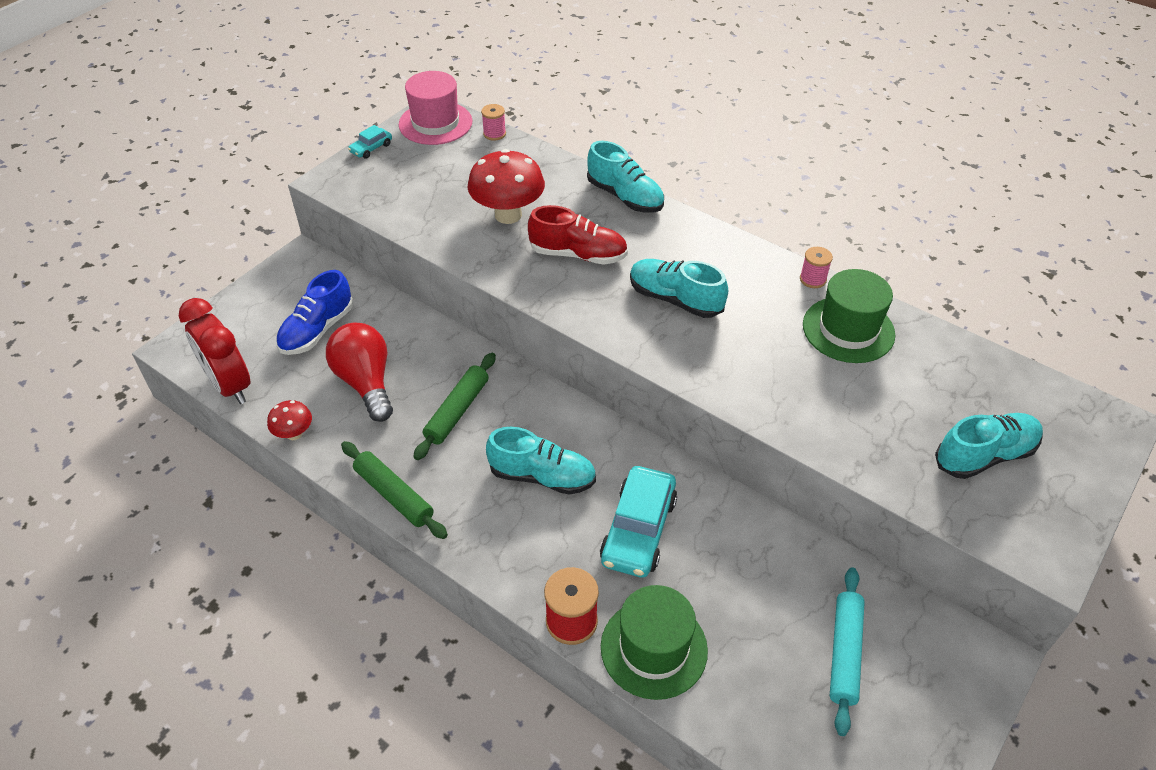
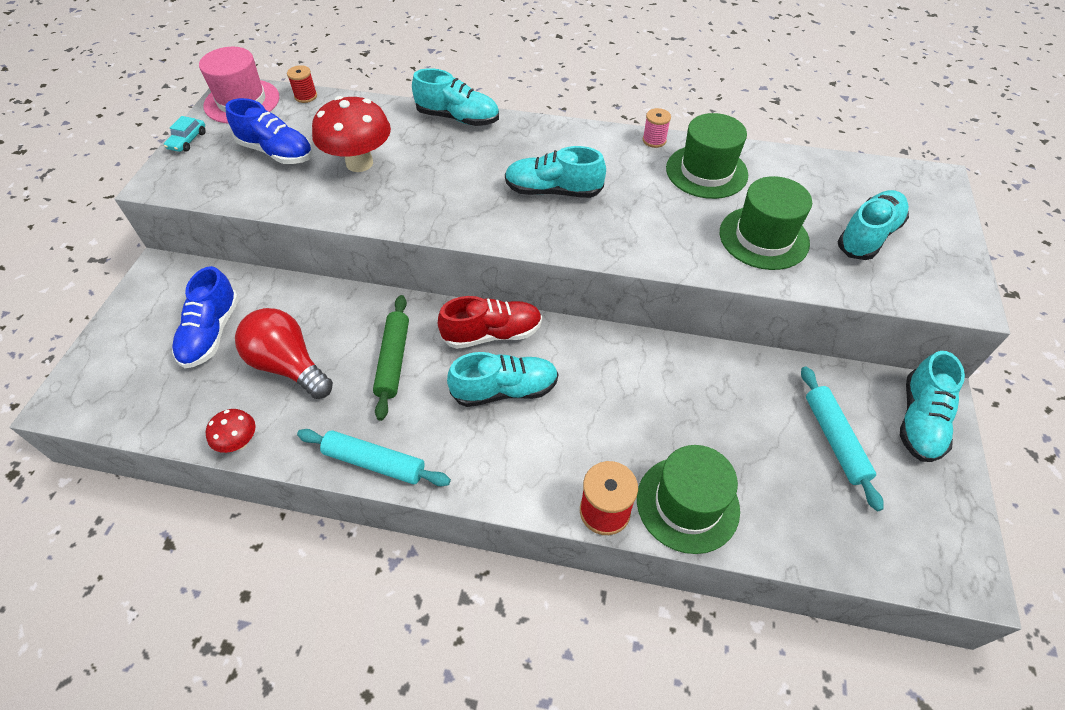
camera: 25 degrees left, 5 degrees up
(230, 385) = (143, 419): red clock -> none
(394, 495) = (374, 462): green rolling pin -> turquoise rolling pin
(441, 182) = (277, 152): none -> blue shoe
(494, 134) = (306, 96): pink spool -> red spool
(578, 254) = (445, 179): red shoe -> red shoe (492, 334)
(638, 530) = (614, 405): turquoise car -> none
(864, 417) = (764, 237): none -> green hat
(954, 673) = (919, 420): none -> turquoise shoe

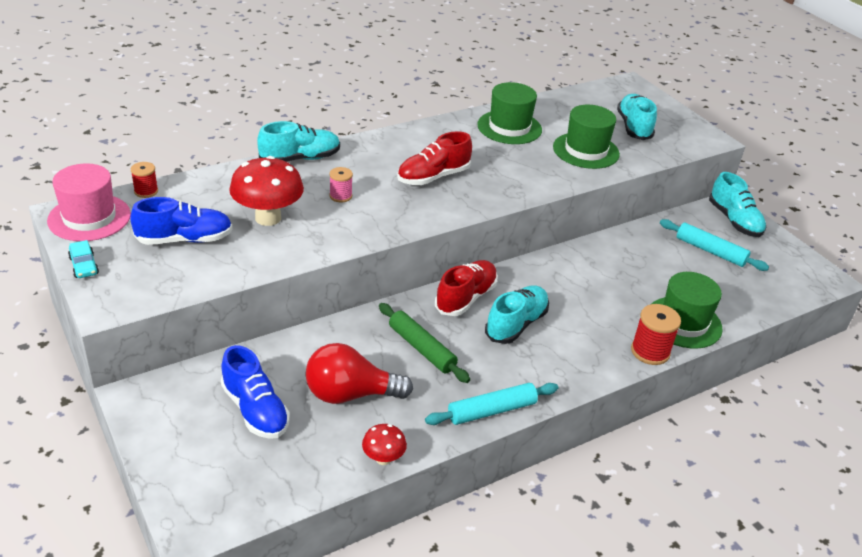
camera: 45 degrees left, 15 degrees down
(553, 191) = (433, 177): turquoise shoe -> red shoe
(654, 140) = (454, 121): pink spool -> pink spool (340, 196)

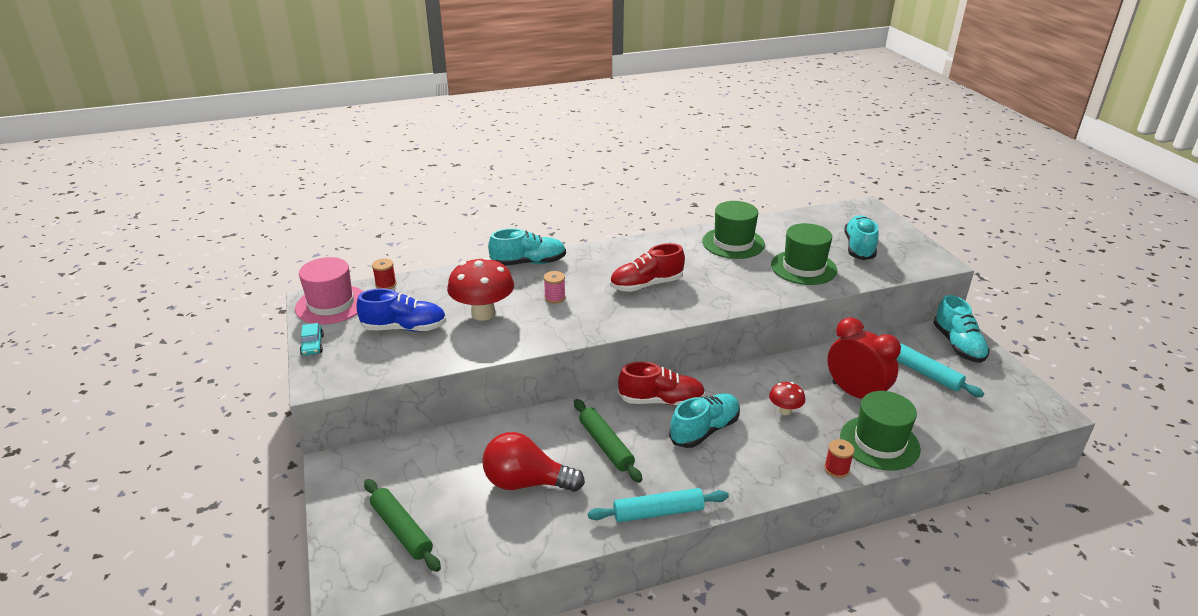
camera: 15 degrees right, 5 degrees down
(232, 457) = (402, 530): none -> green rolling pin
(255, 410) = (435, 488): blue shoe -> none
(383, 458) = (540, 548): red mushroom -> red mushroom (784, 411)
(466, 298) = (661, 401): red shoe -> red shoe turned 45 degrees clockwise
(650, 351) = (836, 469): red spool -> red spool, size x0.62
(651, 276) = (855, 394): none -> red clock

